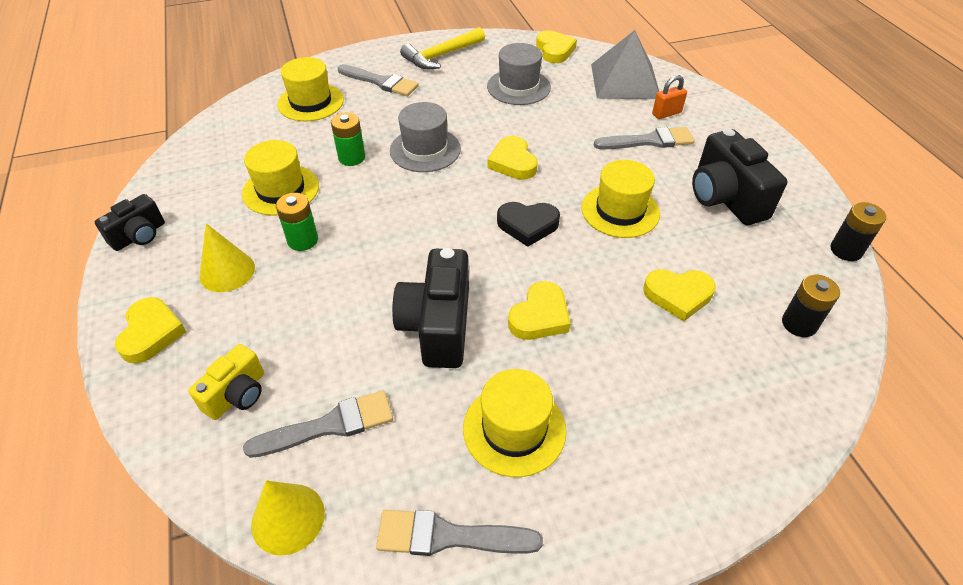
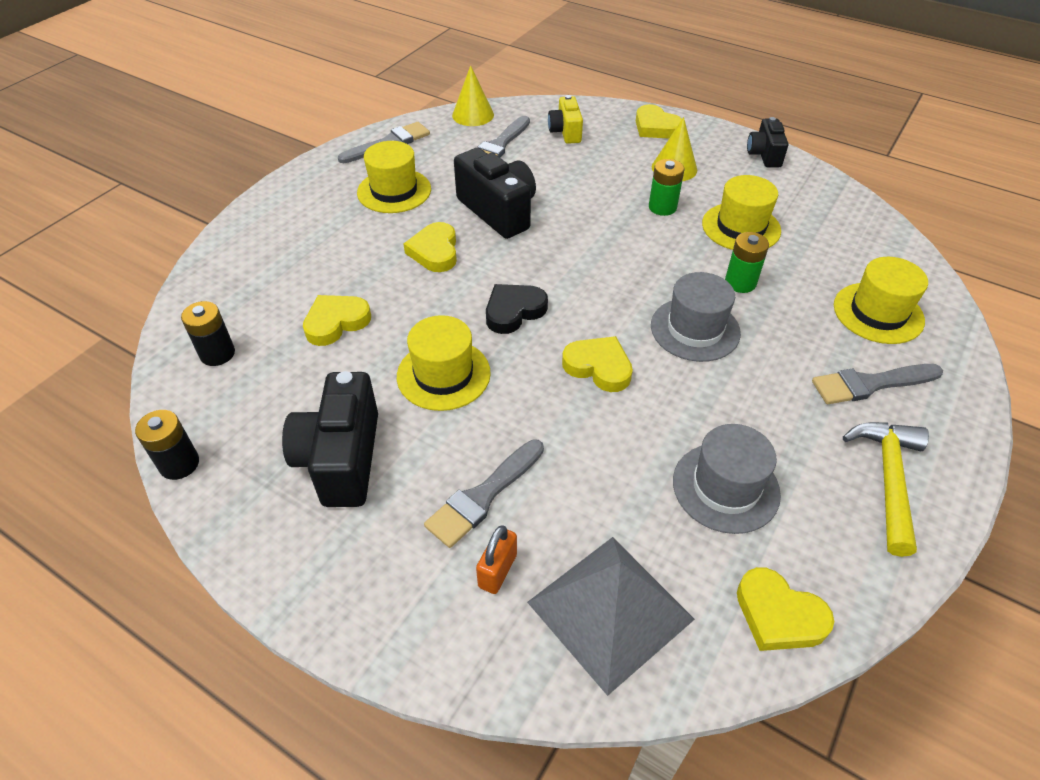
camera: 140 degrees right, 0 degrees up
(725, 198) = (341, 458): black camera -> black camera turned 120 degrees counterclockwise

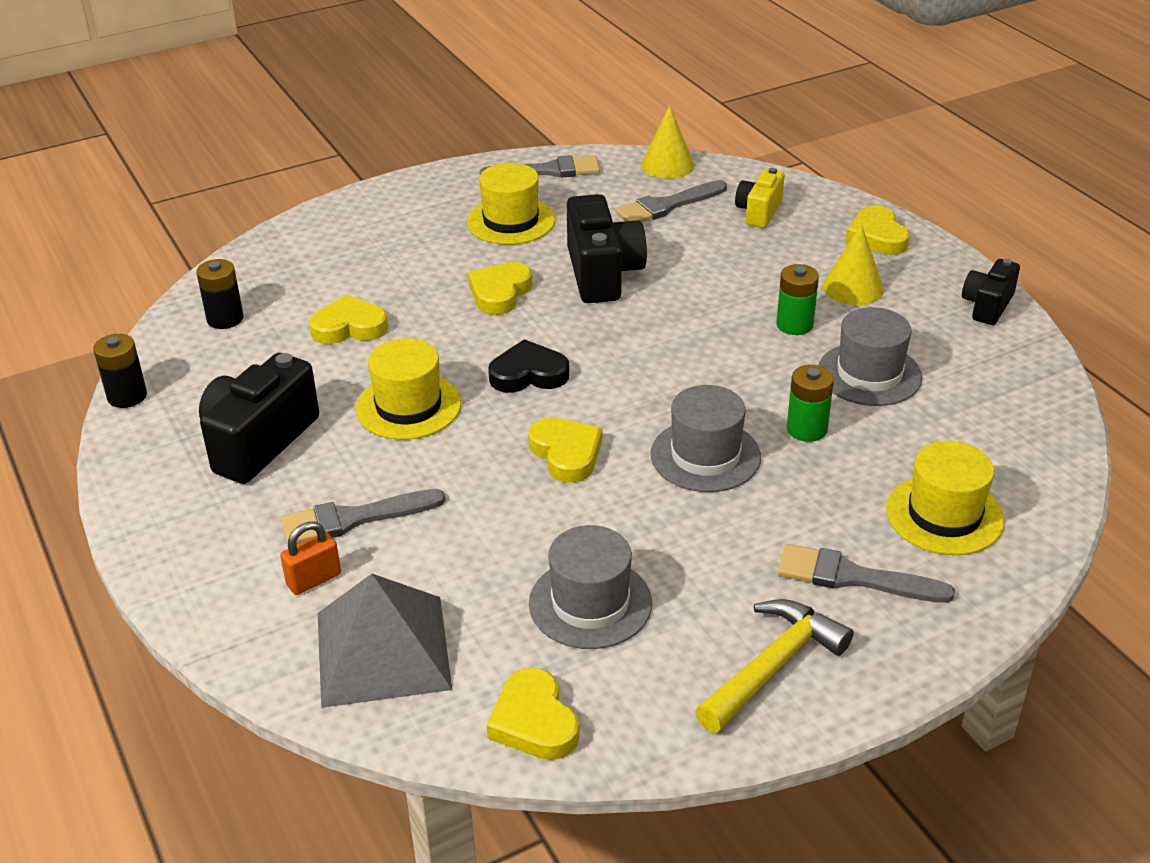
camera: 30 degrees right, 10 degrees down
(741, 227) = (869, 374): yellow hat -> grey hat

